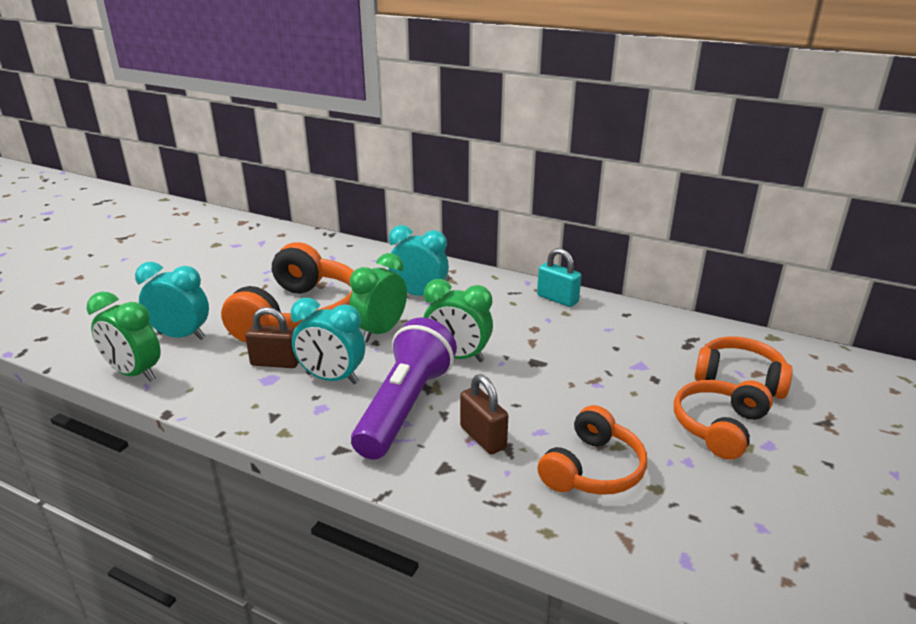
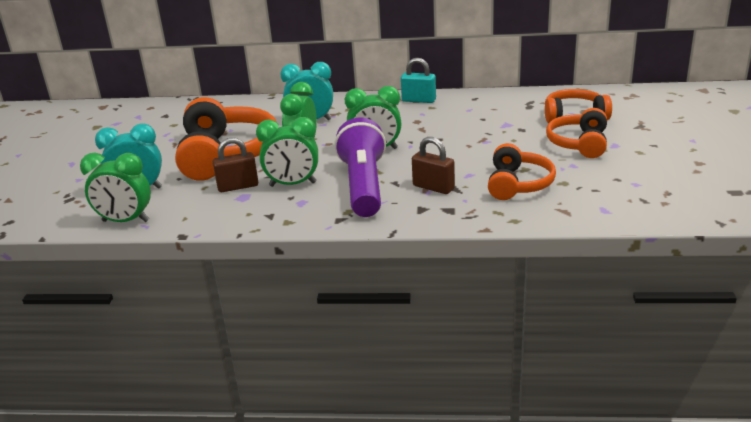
camera: 20 degrees left, 0 degrees up
(332, 378) = (293, 184): turquoise clock -> green clock

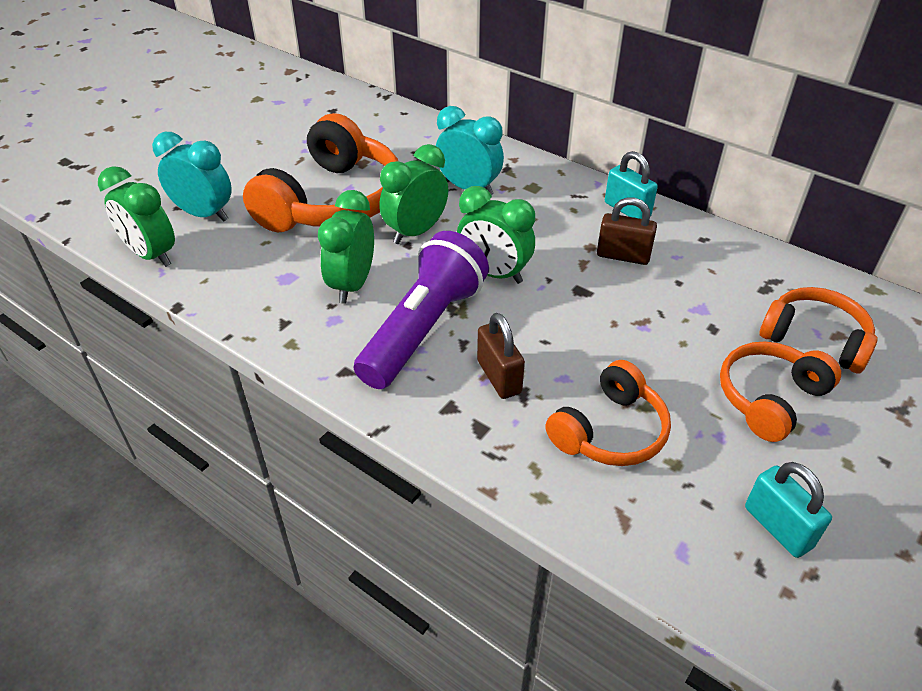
camera: 30 degrees right, 15 degrees up
(238, 186) = (296, 258): brown padlock -> brown padlock (623, 256)
(293, 184) = (352, 285): green clock -> green clock turned 75 degrees clockwise
(635, 184) = (778, 527): none -> turquoise padlock

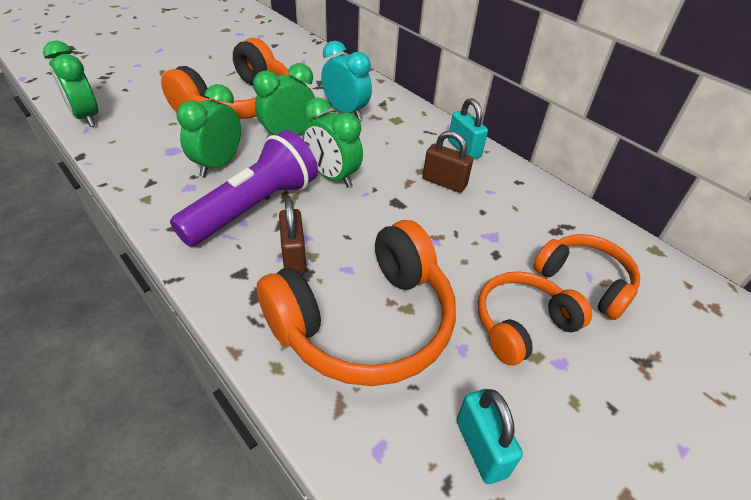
camera: 10 degrees right, 0 degrees up
(204, 214) = (141, 97): turquoise clock -> none
(610, 431) = (365, 322): orange headphones -> orange headphones, size x1.71

